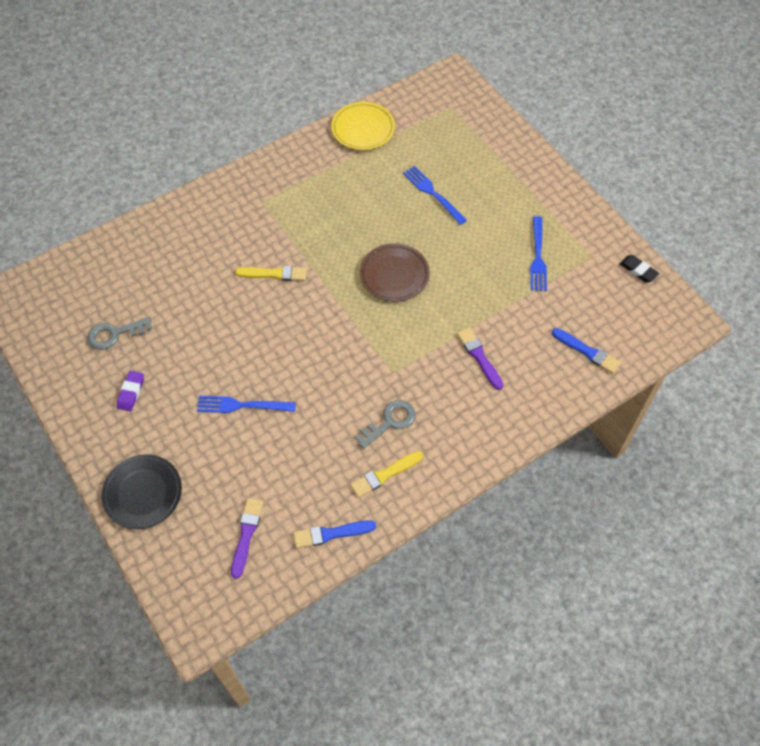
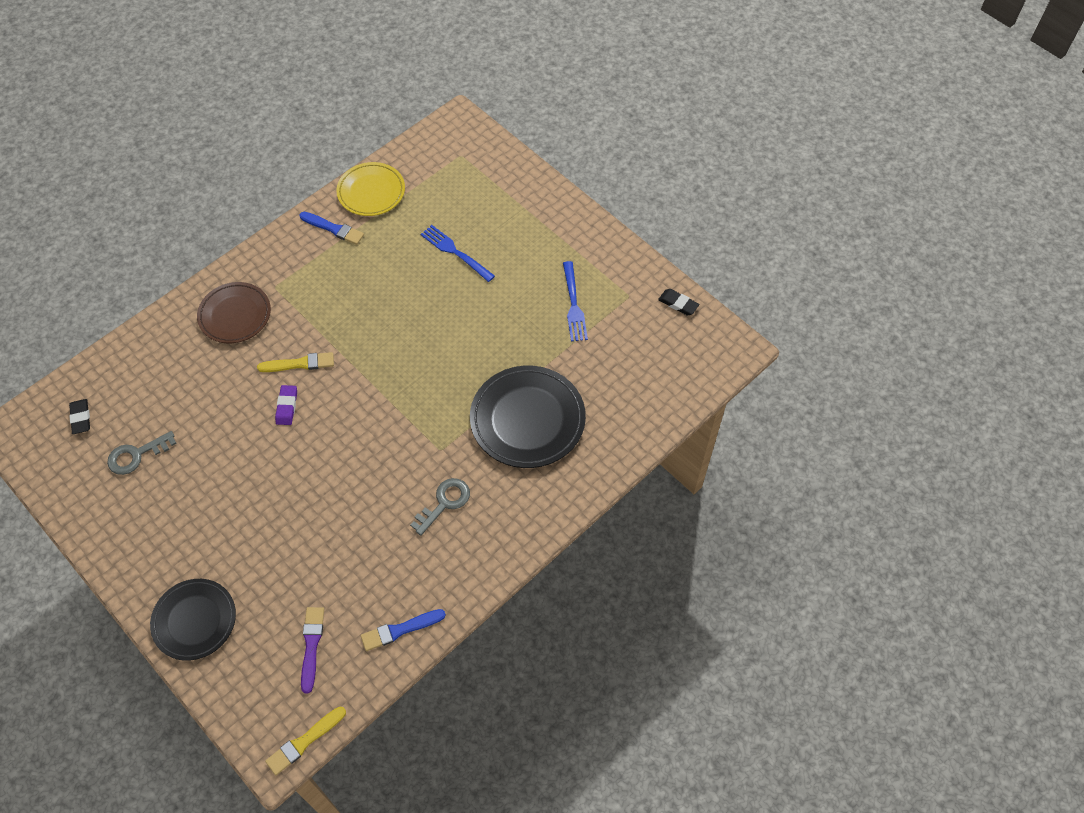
camera: 10 degrees left, 0 degrees up
(70, 293) = (81, 418): none -> black eraser
(131, 392) = (164, 515): purple eraser -> purple eraser (287, 406)
(242, 405) = (286, 510): blue fork -> none
(385, 474) = (447, 559): yellow brush -> yellow brush (304, 741)
(394, 275) = (427, 346): brown plate -> brown plate (235, 315)
(479, 357) = (527, 420): purple brush -> black plate
(587, 352) = (637, 397): blue brush -> blue brush (333, 229)

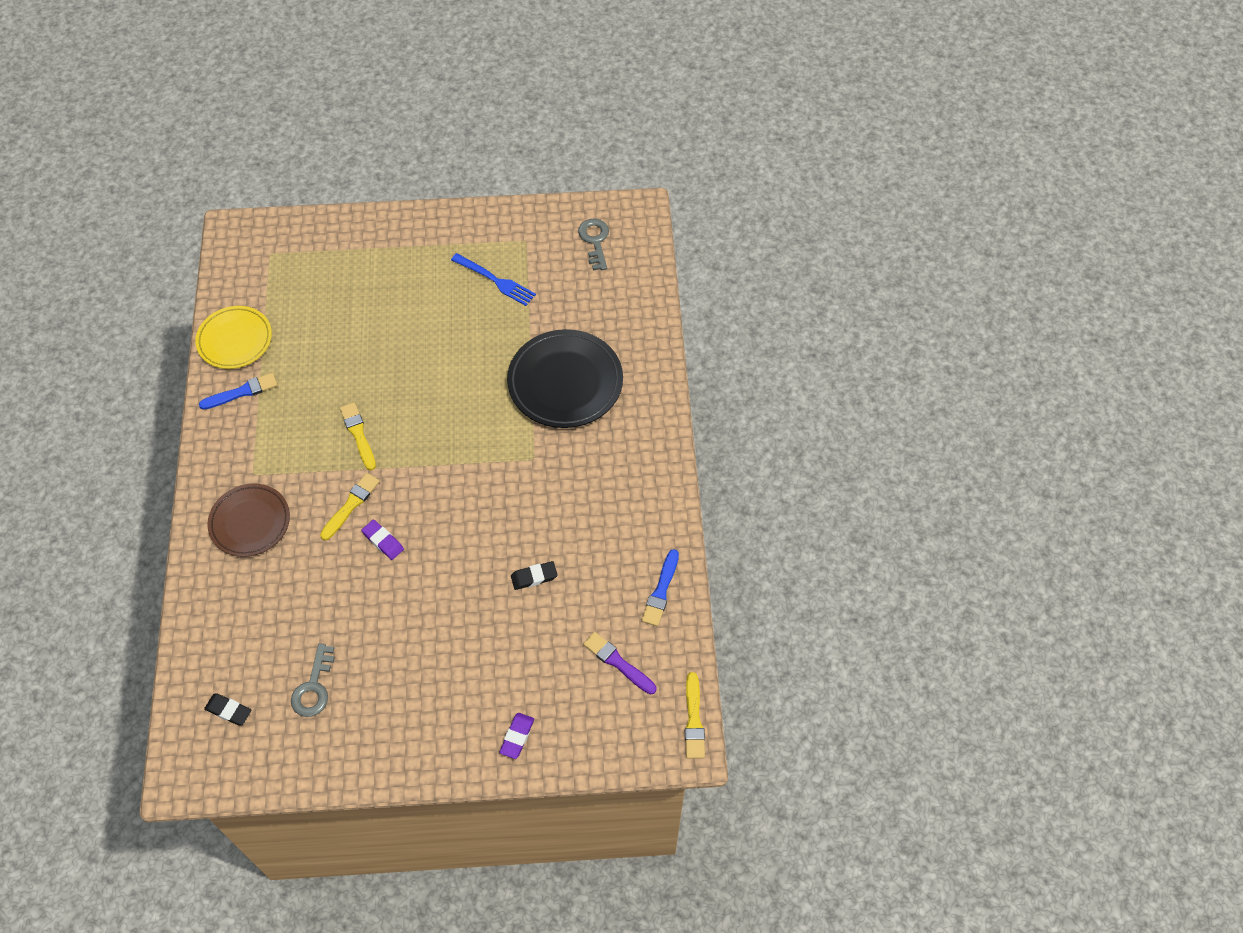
camera: 50 degrees left, 0 degrees up
(194, 621) = (517, 737): black plate -> purple eraser
(361, 323) = (358, 434): none -> yellow brush
(444, 502) = (582, 487): grey key -> grey key (595, 241)
(455, 252) = (361, 323): blue fork -> none
(678, 304) = (564, 216): black eraser -> black eraser (534, 577)

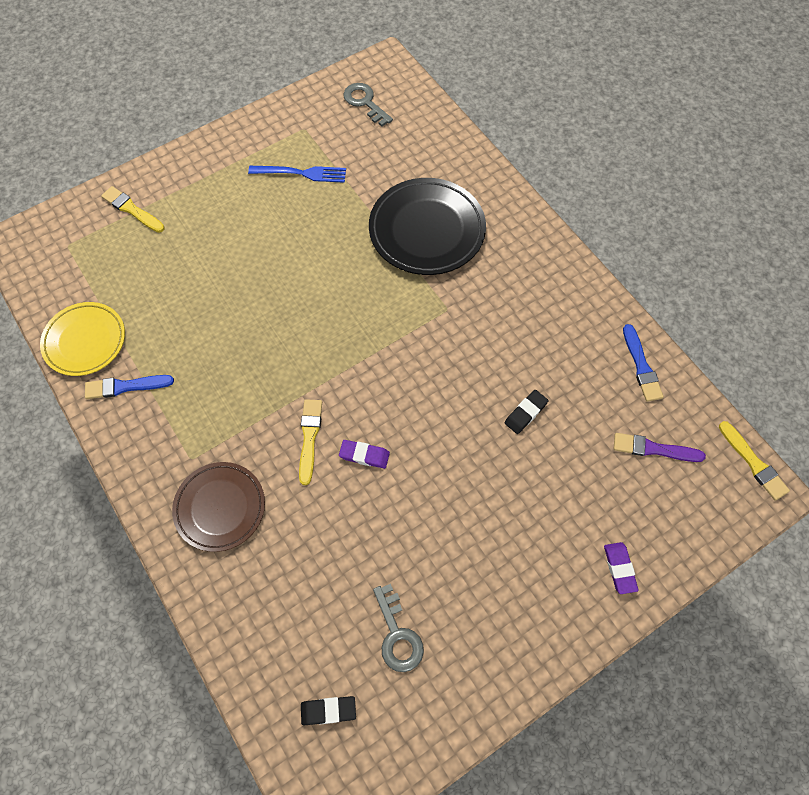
camera: 30 degrees left, 5 degrees up
(242, 392) = (125, 386): blue brush -> blue brush turned 135 degrees counterclockwise
(358, 434) = (270, 368): yellow brush -> yellow brush (132, 209)

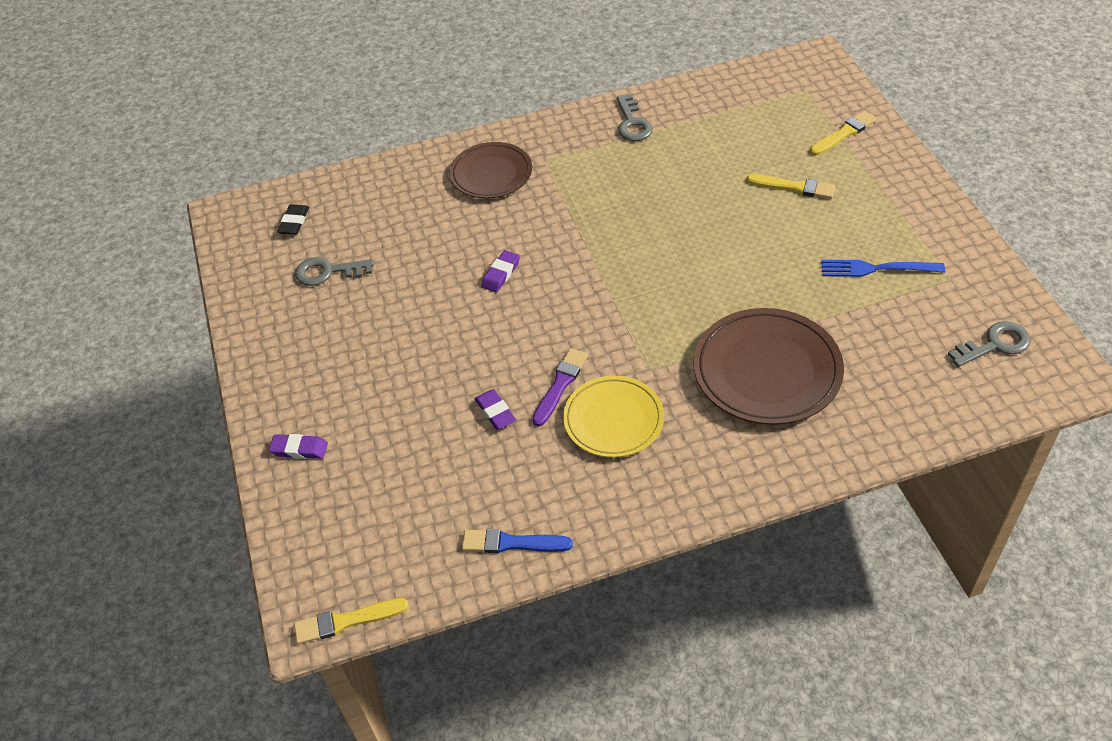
camera: 110 degrees right, 15 degrees down
(85, 341) = (689, 100): yellow plate -> yellow plate (613, 420)
(125, 386) = (632, 123): blue brush -> grey key
(301, 173) = (876, 269): blue fork -> blue fork turned 75 degrees clockwise
(309, 438) = (534, 238): yellow brush -> yellow brush (794, 187)
(427, 230) = (767, 371): black plate -> brown plate
(525, 413) = (495, 412): black eraser -> purple eraser
(654, 449) = (406, 521): purple brush -> purple brush (560, 385)

